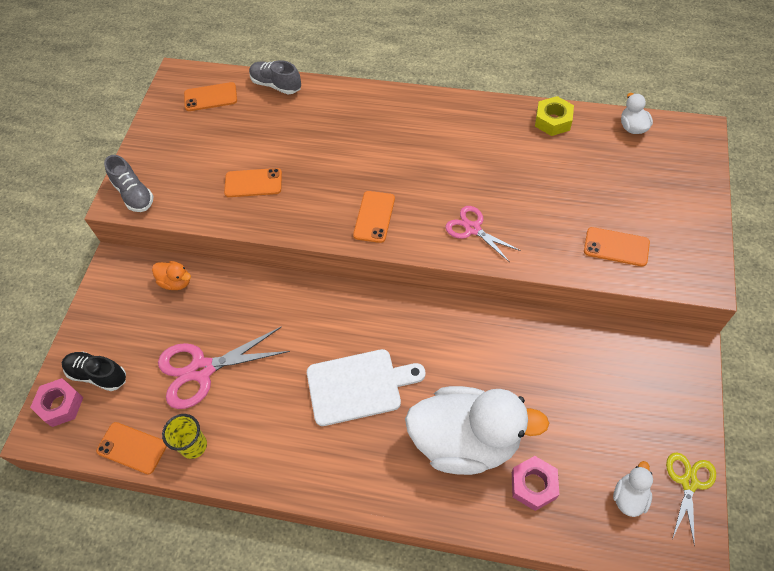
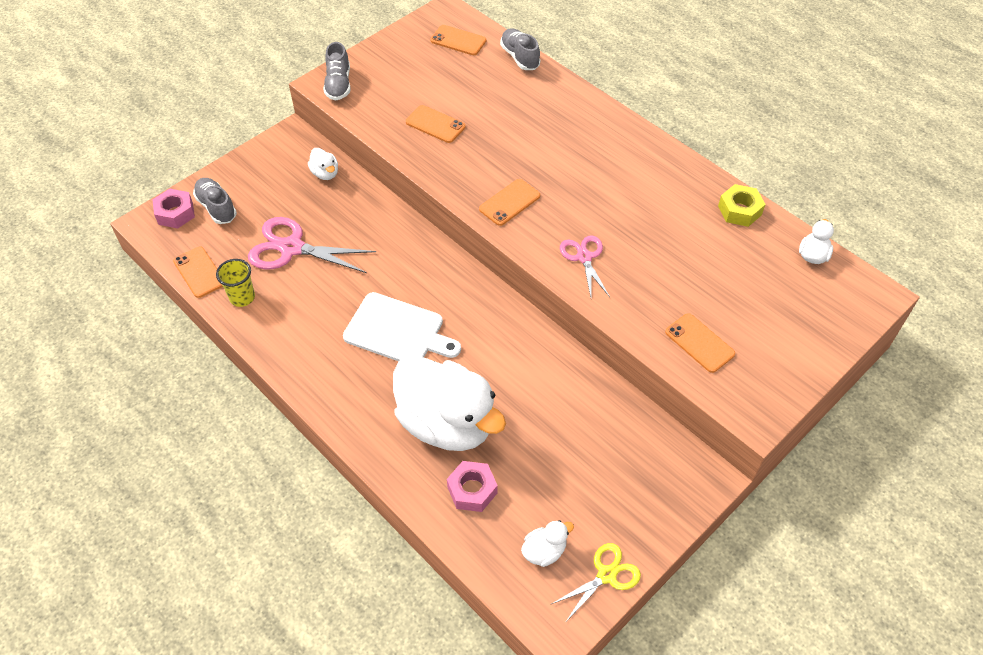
camera: 30 degrees right, 5 degrees down
(98, 375) = (216, 207): black shoe -> grey shoe
(176, 282) = (325, 173): orange duck -> white duck

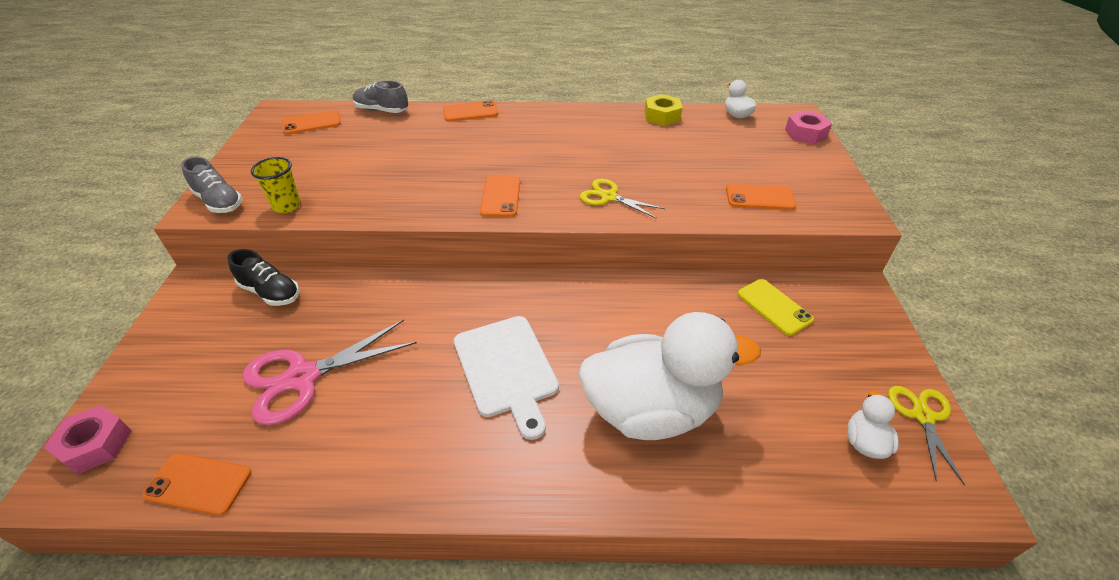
camera: 45 degrees left, 10 degrees down
(216, 207) = (156, 401): grey shoe -> none
(242, 297) = (291, 467): yellow cup -> yellow cup (287, 205)
(325, 173) = (270, 292): white duck -> black shoe
(398, 331) = (506, 369): white cutting board -> white cutting board turned 90 degrees clockwise
(435, 124) = (361, 182): orange phone -> orange phone (470, 112)
(472, 490) = (747, 447): pink nut -> pink nut (805, 133)
(584, 257) = (609, 197): pink scissors -> yellow scissors
(620, 433) = (774, 307): none -> yellow phone

